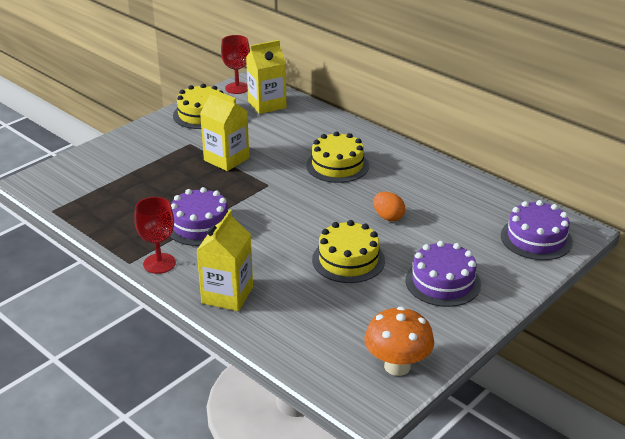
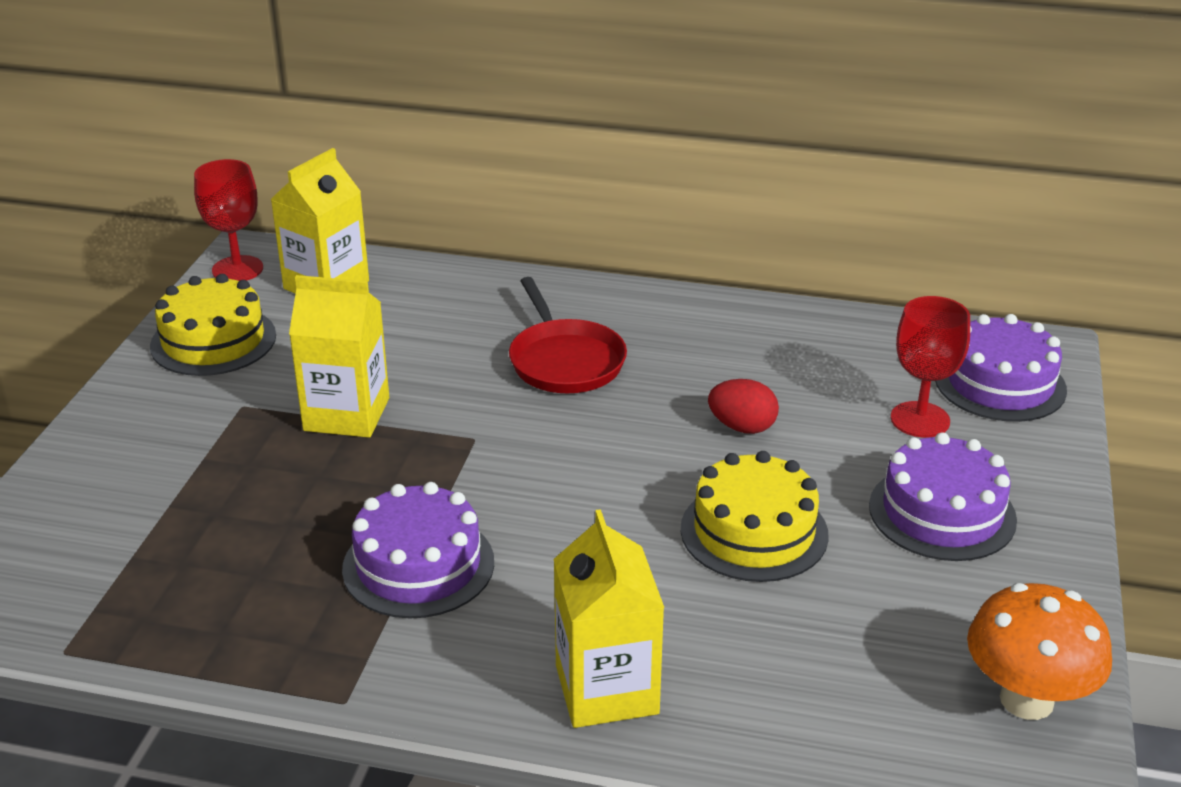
camera: 30 degrees left, 0 degrees up
(159, 263) = (410, 678): red goblet -> red goblet (920, 420)
(337, 165) = (565, 361): yellow cake -> red pan
(388, 217) = (742, 427): orange egg -> red egg

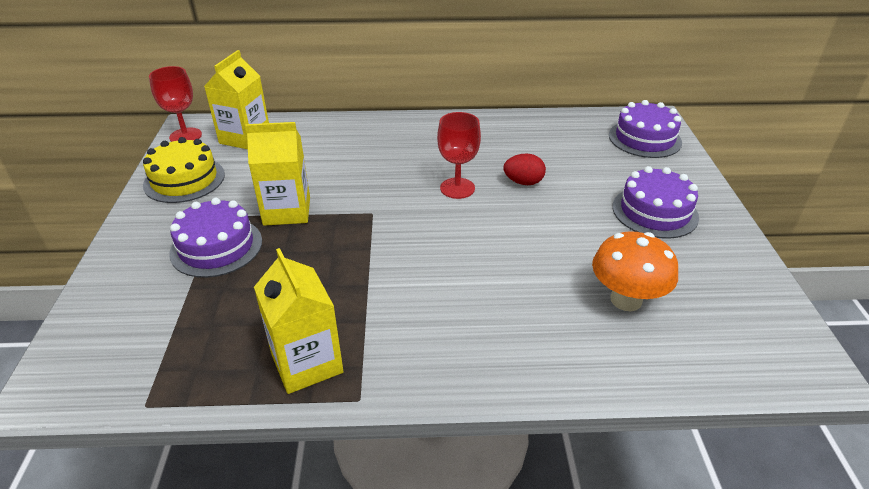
camera: 15 degrees left, 5 degrees up
(418, 565) = (370, 297): purple cake -> purple cake (216, 247)
(565, 361) = (406, 160): red pan -> none
(606, 689) = (523, 355): yellow carton -> yellow carton (307, 363)
(754, 532) = (560, 240): yellow cake -> none
(920, 420) = (615, 163): red goblet -> red goblet (457, 188)
(1026, 700) = (760, 310): orange mushroom -> orange mushroom (626, 300)

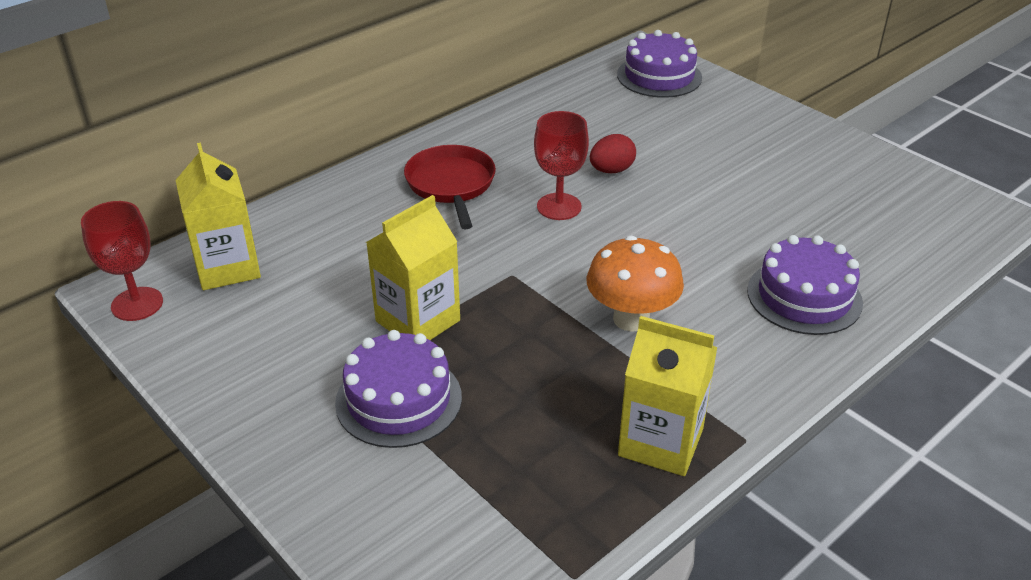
camera: 40 degrees left, 0 degrees up
(184, 180) = (230, 354): yellow cake -> none
(413, 147) = (451, 185): none -> red pan
(626, 300) = (827, 234): orange mushroom -> orange mushroom (631, 319)
(655, 212) = (753, 145): purple cake -> purple cake (804, 296)

